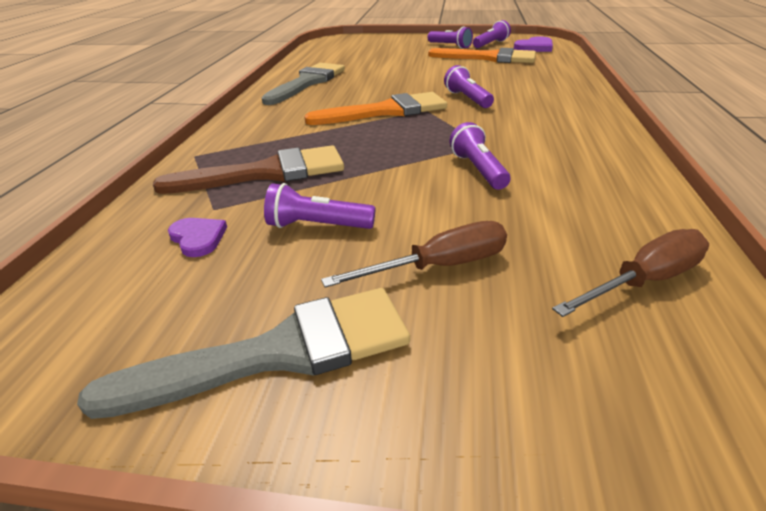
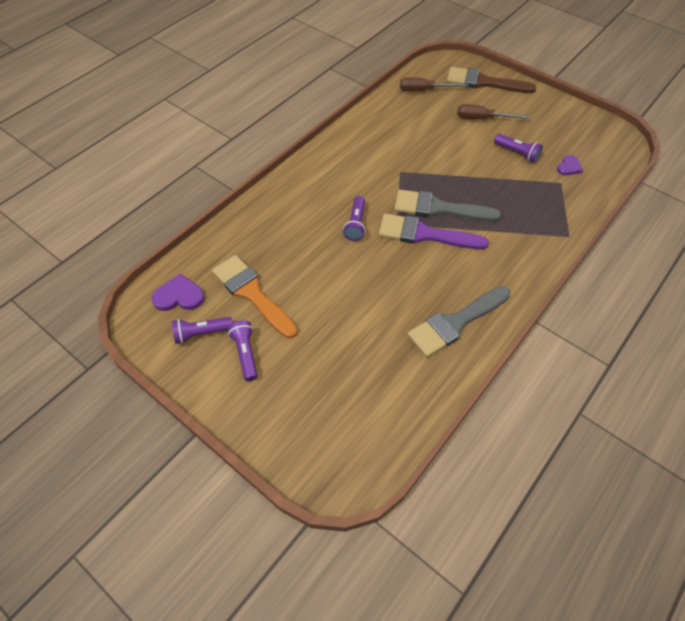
camera: 150 degrees left, 20 degrees up
(198, 238) = (569, 167): purple heart -> purple heart turned 135 degrees counterclockwise
(266, 173) = (529, 199): brown brush -> brown brush (483, 82)
(279, 352) = (546, 114): grey brush -> grey brush (438, 208)
(386, 111) = (424, 234): orange brush -> purple brush
(477, 170) = (423, 155): purple flashlight -> none

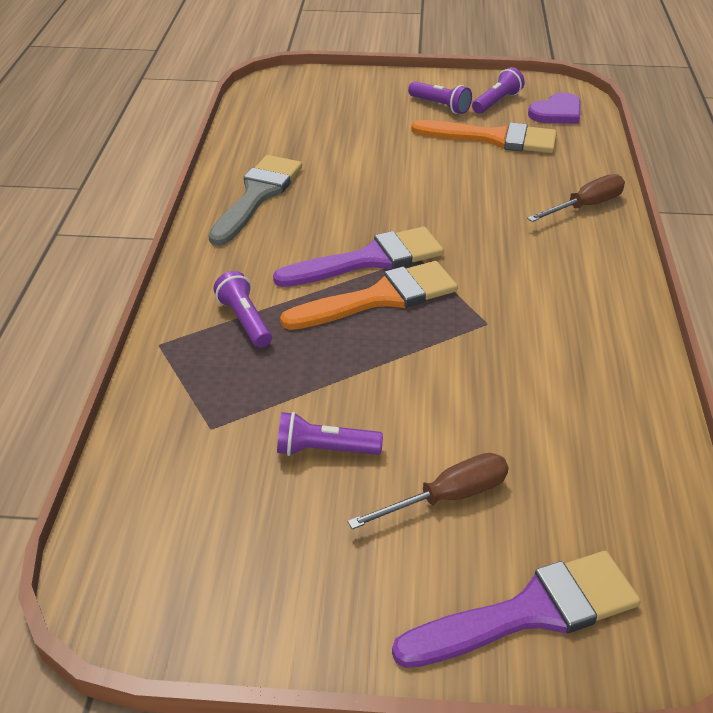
camera: 145 degrees right, 15 degrees down
(356, 224) = (467, 234): purple flashlight -> purple flashlight (244, 321)
(424, 90) = (626, 509): brown screwdriver -> brown screwdriver (585, 206)
(438, 208) = (380, 298): grey brush -> orange brush
(483, 82) = (530, 612): brown brush -> purple brush
(569, 167) = (209, 469): purple heart -> none

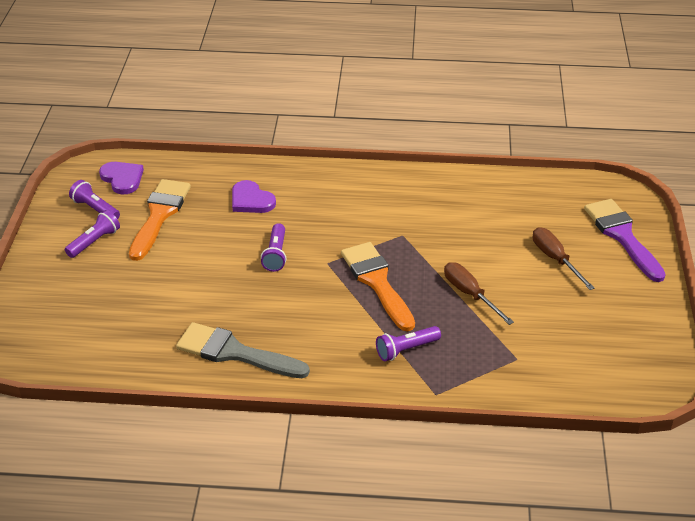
camera: 90 degrees left, 0 degrees up
(324, 450) = (528, 307): purple flashlight -> purple flashlight (276, 255)
(369, 260) = (330, 287): purple brush -> none
(538, 196) = (251, 200): none -> purple heart
(585, 206) = (266, 180): brown screwdriver -> brown screwdriver (470, 294)

